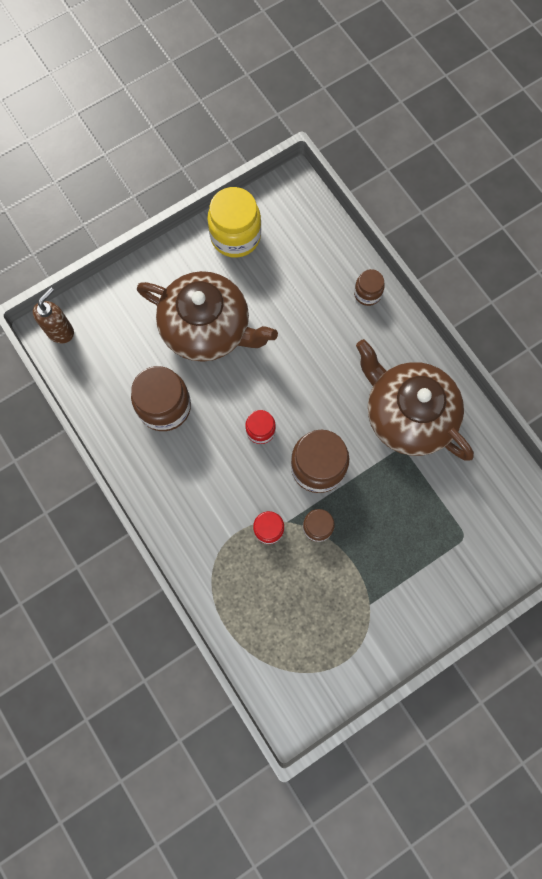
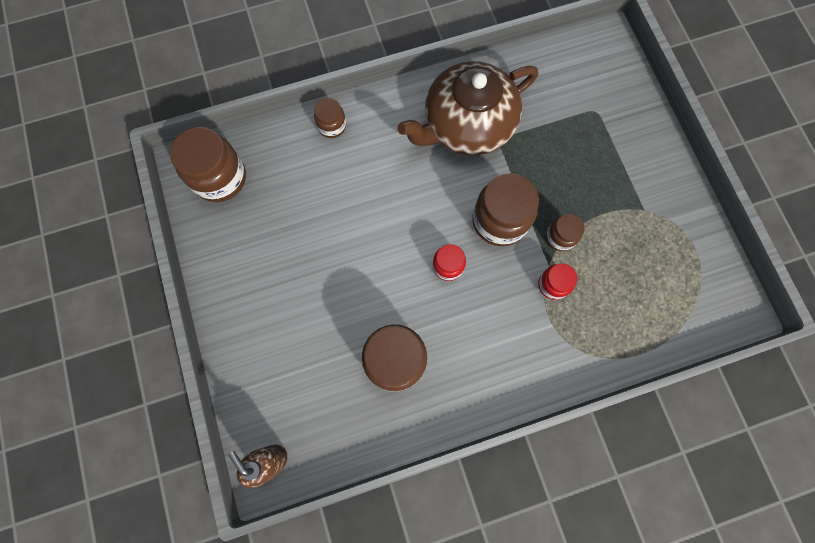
camera: 75 degrees left, 0 degrees up
(207, 328) = (319, 292): brown teapot -> none
(235, 236) = (223, 237): yellow jar -> none
(288, 216) = (220, 178): none -> brown jar

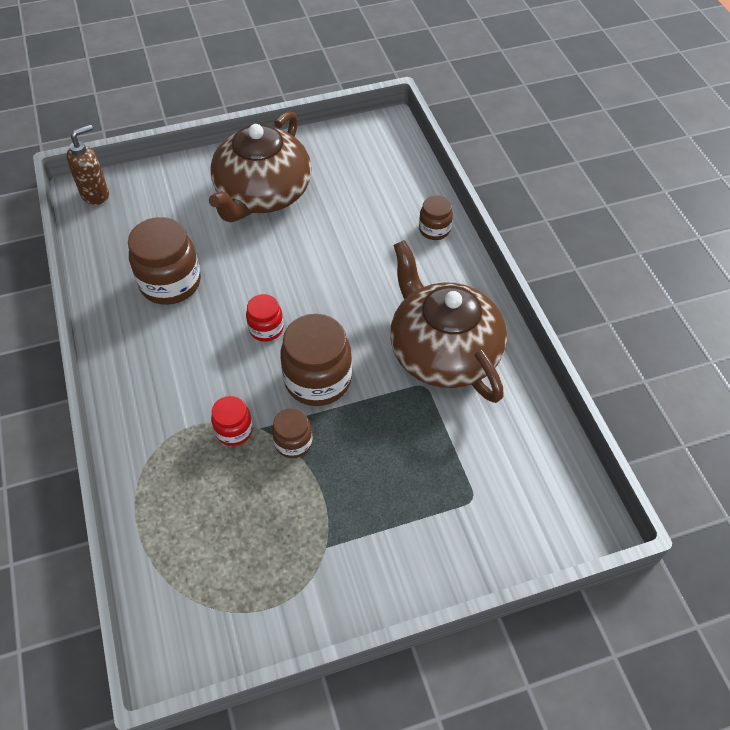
camera: 90 degrees right, 20 degrees down
(220, 178) = (373, 148): brown jar -> none
(279, 282) = (262, 194): none -> brown teapot

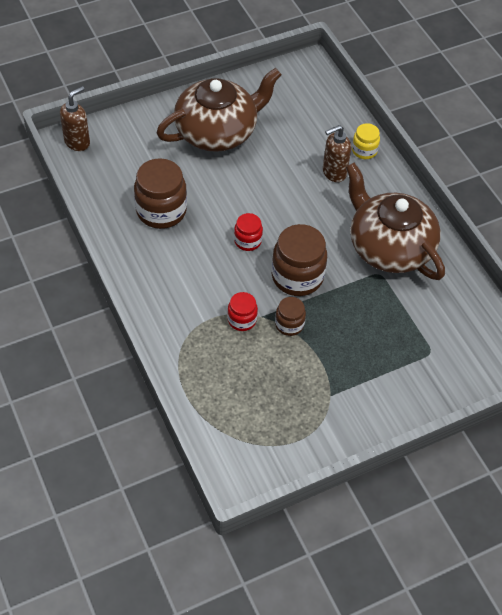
camera: 10 degrees left, 0 degrees up
(262, 194) = (217, 131): brown teapot -> brown teapot turned 135 degrees counterclockwise
(391, 253) = (333, 173): none -> brown soap dispenser
(434, 229) = (364, 151): brown jar -> yellow jar

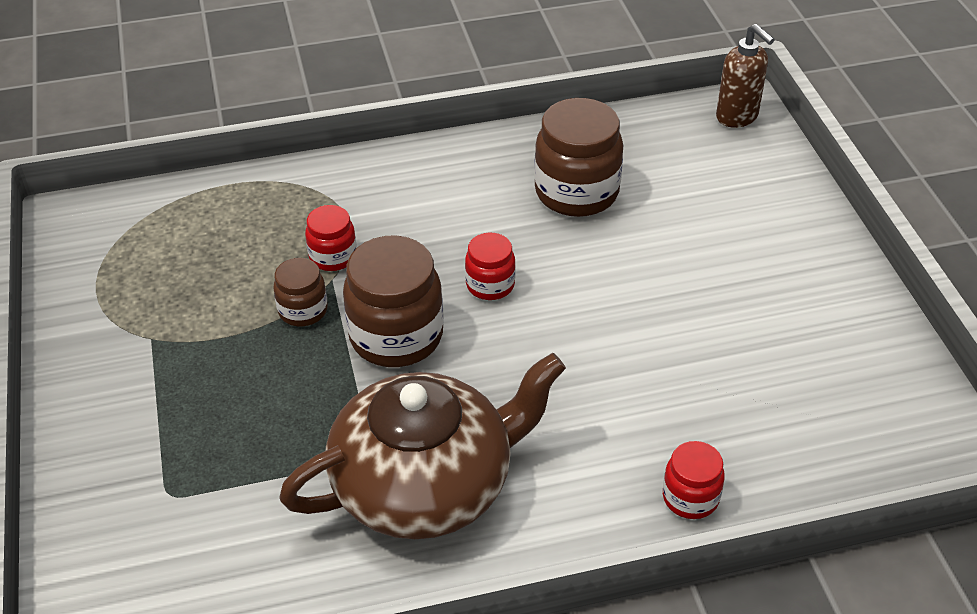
camera: 105 degrees right, 10 degrees down
(217, 131) = (756, 280): brown teapot -> none
(333, 173) = (633, 433): brown soap dispenser -> none
(364, 151) = (690, 498): yellow jar -> red jar

